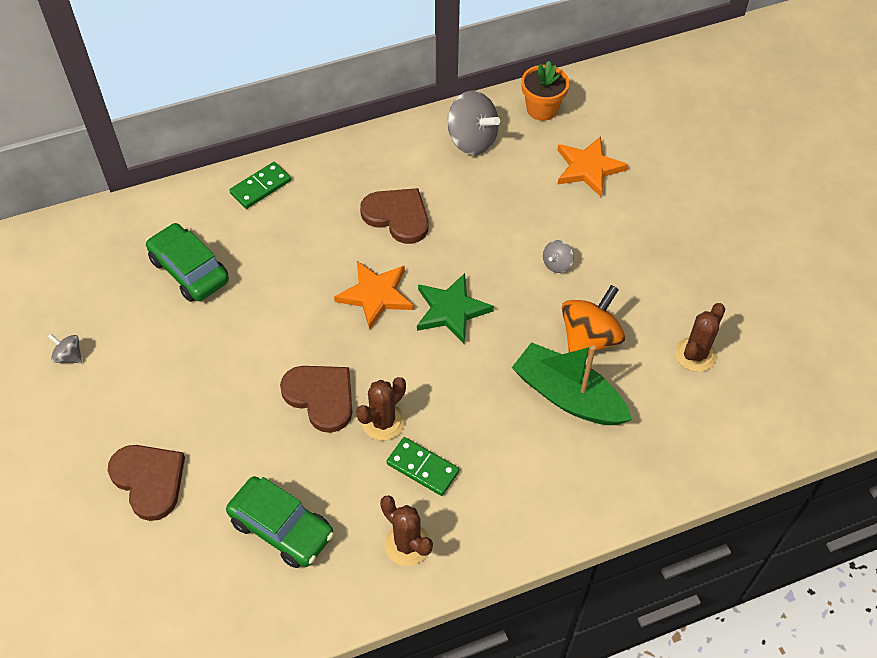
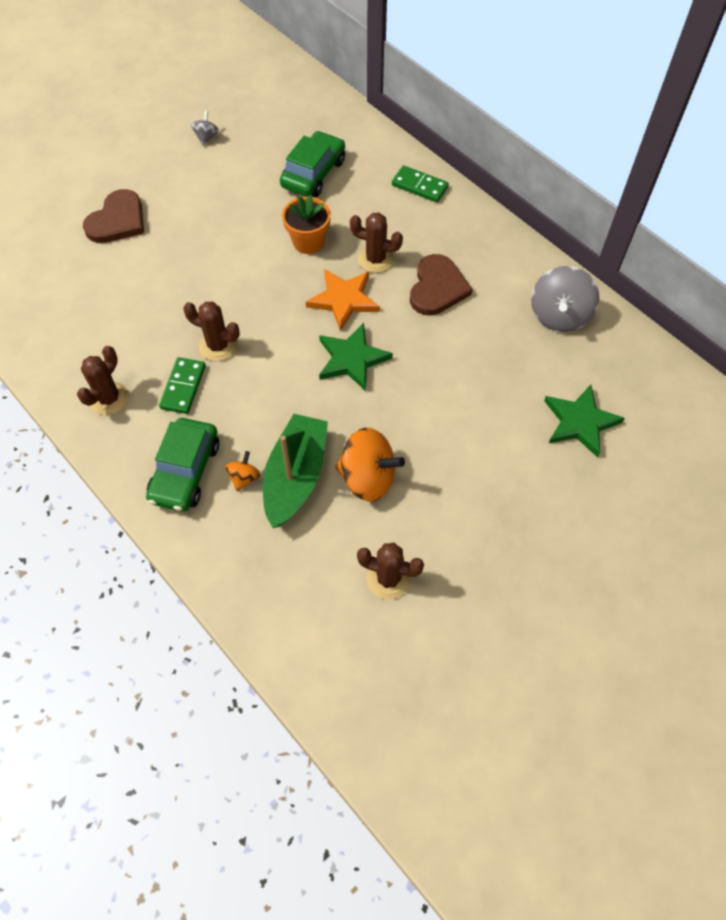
camera: 70 degrees right, 5 degrees up
(282, 528) = (101, 312): green car -> green car (185, 471)
(321, 397) = (227, 297): brown heart -> none
(337, 253) = (375, 259): none -> brown cactus
(542, 109) = (635, 361): orange flower pot -> orange flower pot (308, 242)
(553, 440) = (244, 478): none -> orange spinning top
(556, 264) = (443, 427): grey spinning top -> none
(588, 168) = (580, 422): orange star -> green star

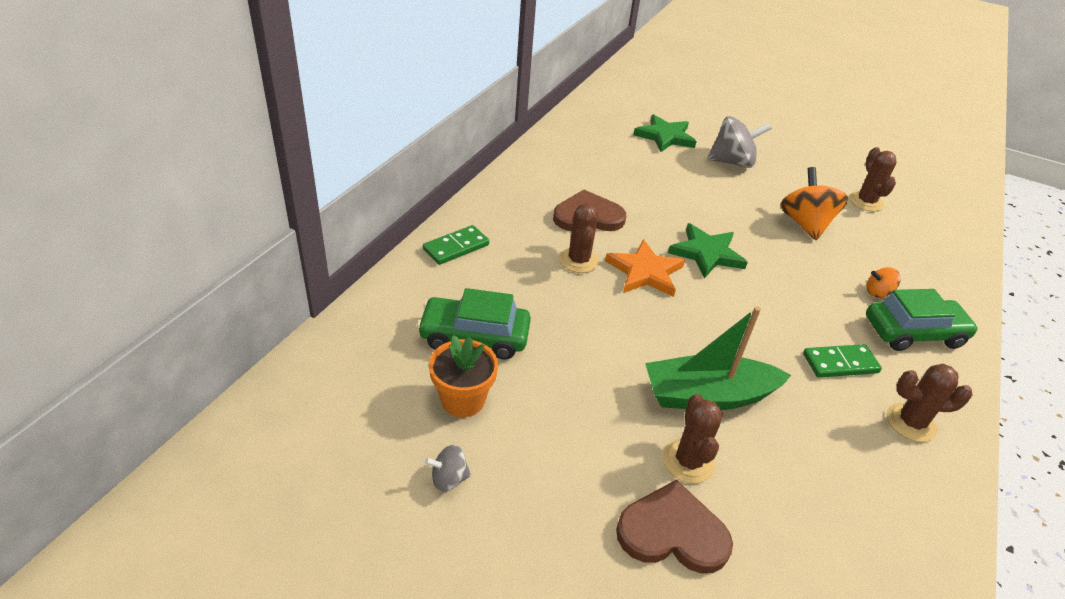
camera: 115 degrees left, 20 degrees down
(218, 346) = (772, 351): brown cactus -> brown cactus (688, 461)
(295, 477) = (845, 262): green boat -> green boat (708, 396)
(308, 242) = (586, 315): orange flower pot -> orange flower pot (463, 400)
(419, 186) = (456, 247): green domino -> green domino turned 45 degrees clockwise
(559, 315) = (573, 151): grey spinning top -> grey spinning top (732, 162)

